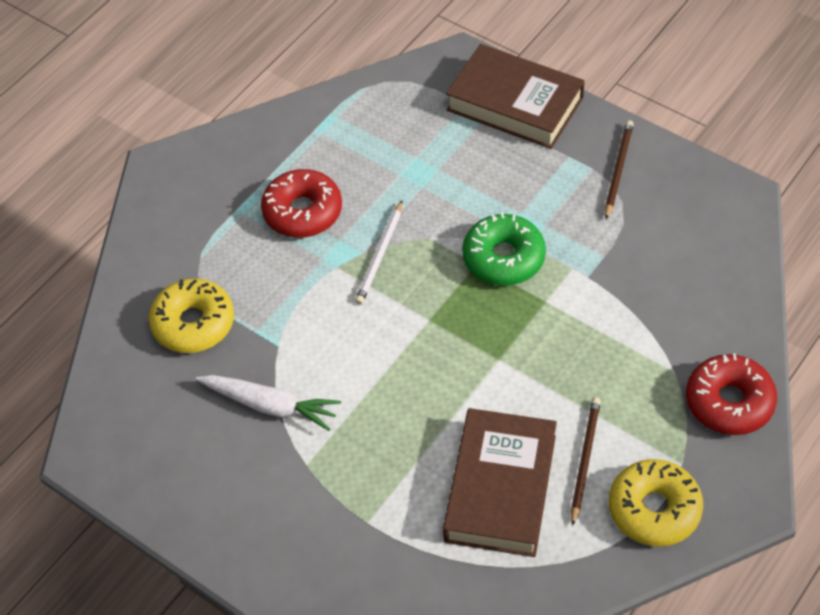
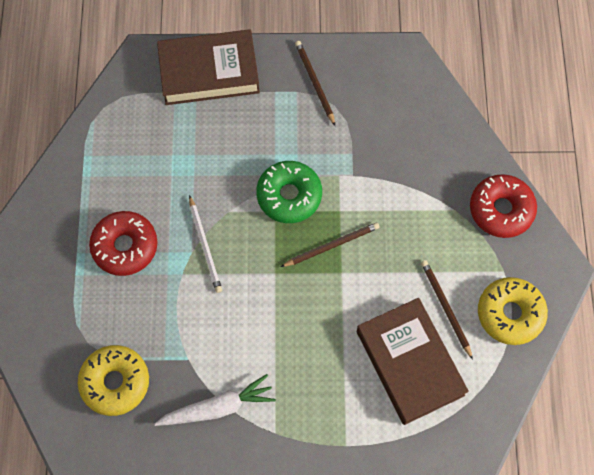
camera: 40 degrees left, 15 degrees up
(510, 329) = (332, 245): none -> brown pencil

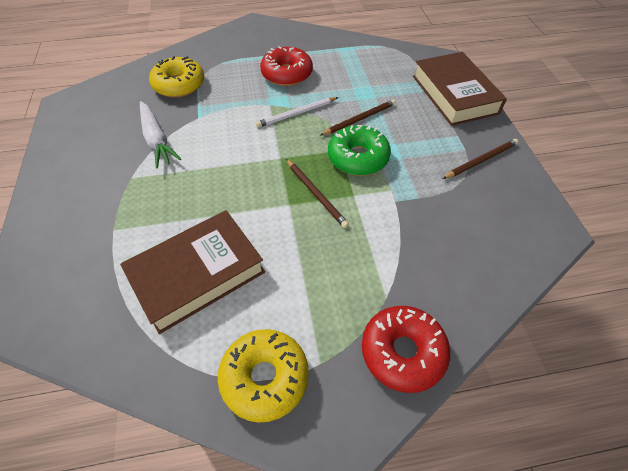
camera: 80 degrees right, 15 degrees down
(445, 308) = (264, 302): brown pencil -> brown pencil (360, 119)

